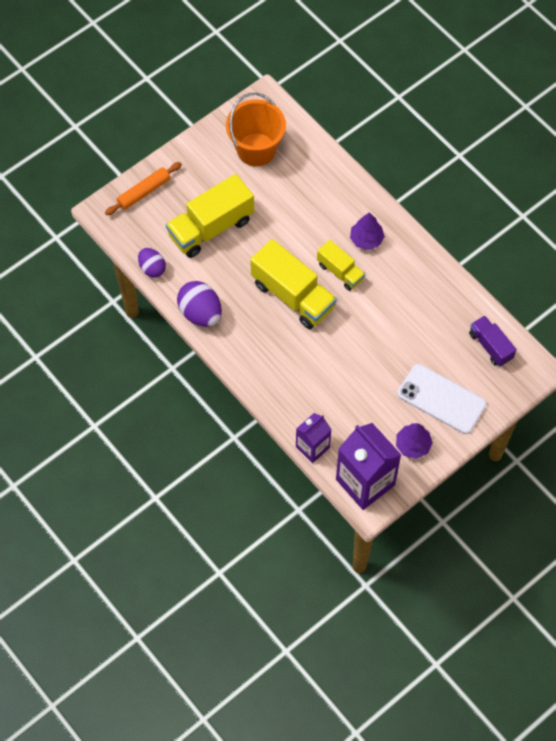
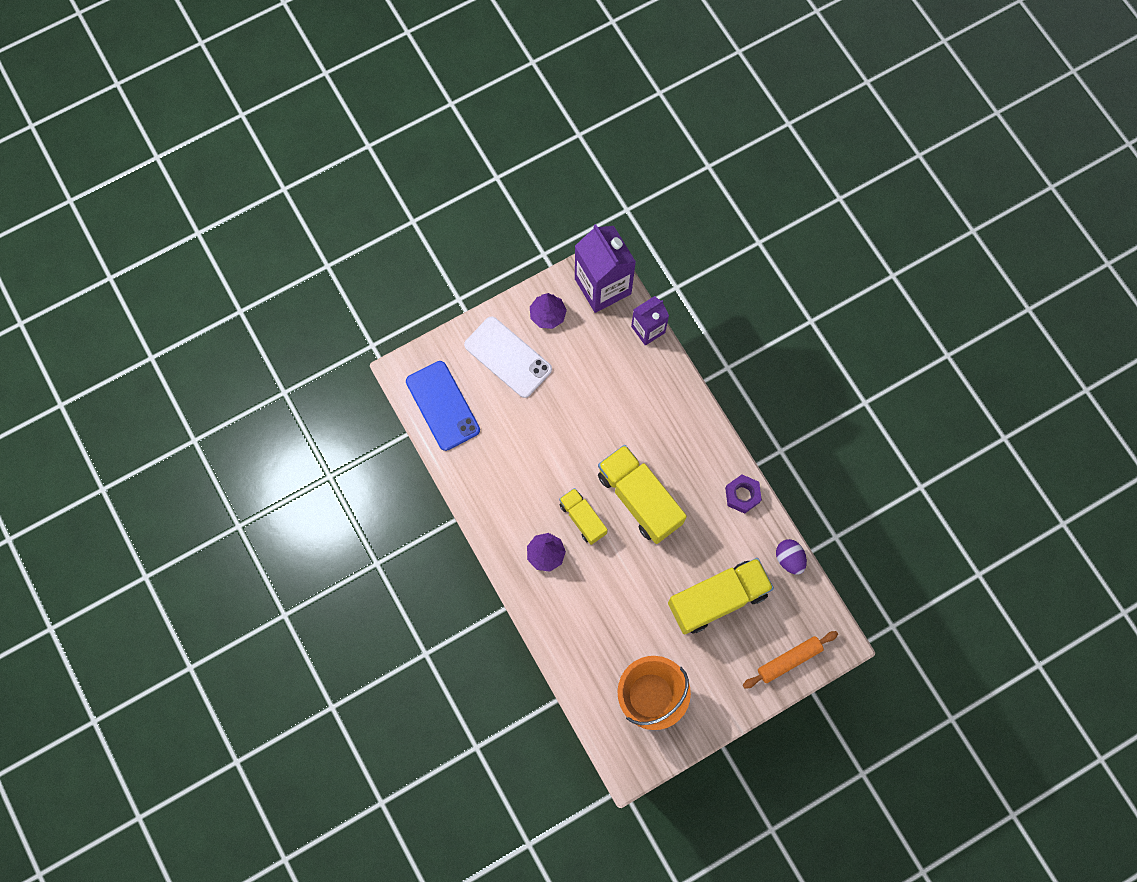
camera: 170 degrees left, 10 degrees up
(200, 313) = (742, 495): purple egg -> purple nut
(490, 346) = (443, 405): purple truck -> blue phone

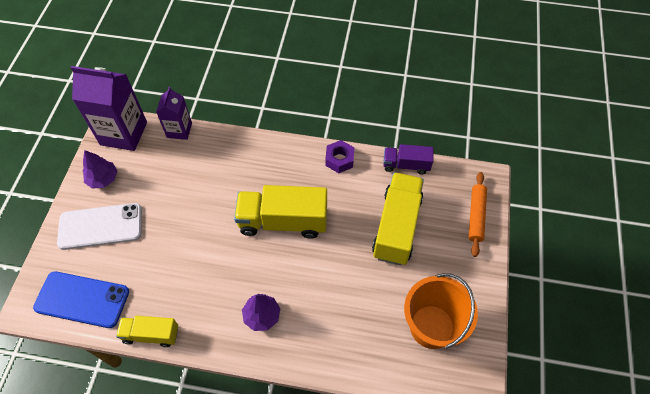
camera: 50 degrees left, 15 degrees down
(582, 519) = (261, 269): yellow truck -> yellow truck (151, 334)
(789, 559) = (406, 165): purple egg -> purple truck

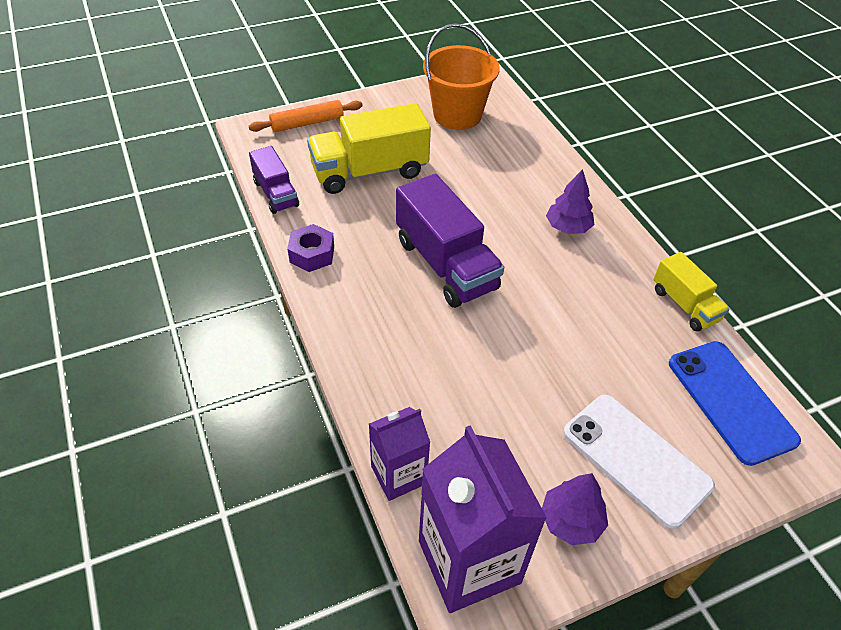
camera: 125 degrees left, 10 degrees down
(283, 221) = (446, 264): yellow truck -> purple truck

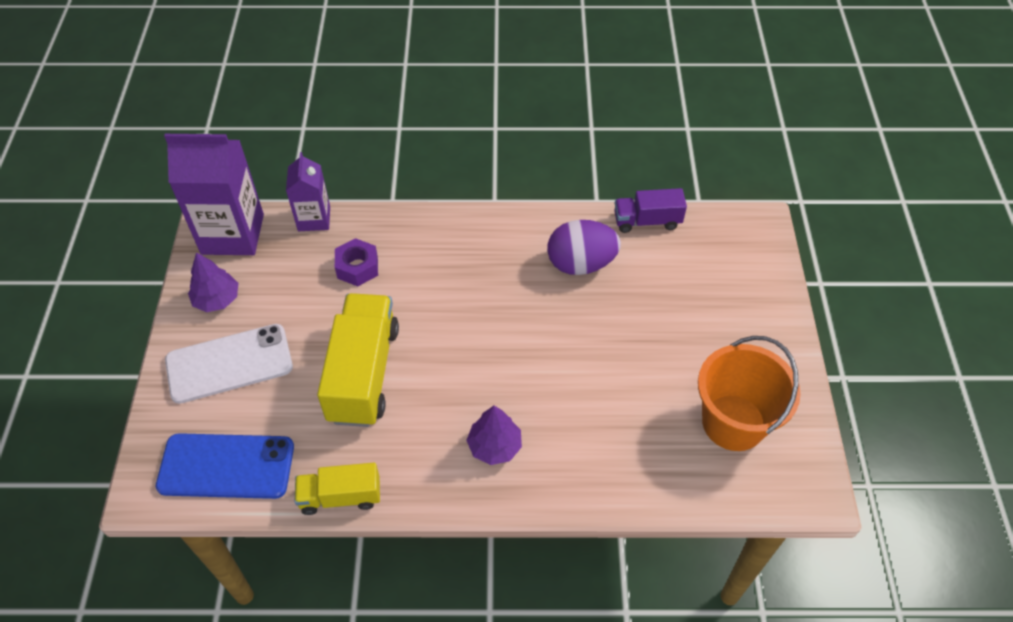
camera: 115 degrees right, 5 degrees up
(307, 123) = (758, 273): orange rolling pin -> none
(312, 254) = (553, 227): purple nut -> purple nut (357, 267)
(350, 224) = (581, 264): none -> purple egg
(370, 172) = (654, 302): yellow truck -> yellow truck (363, 373)
(446, 264) = (494, 318): purple truck -> none

